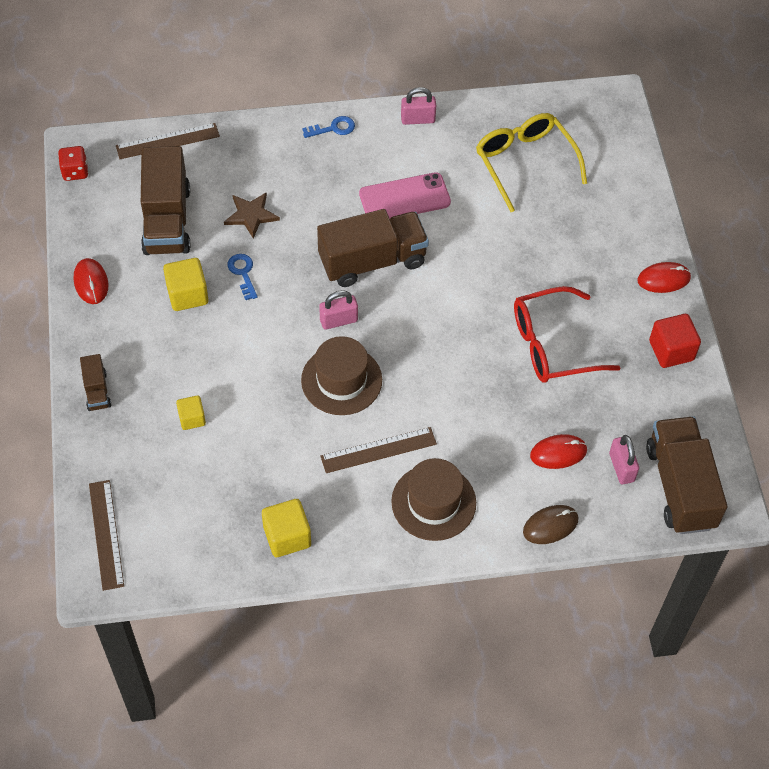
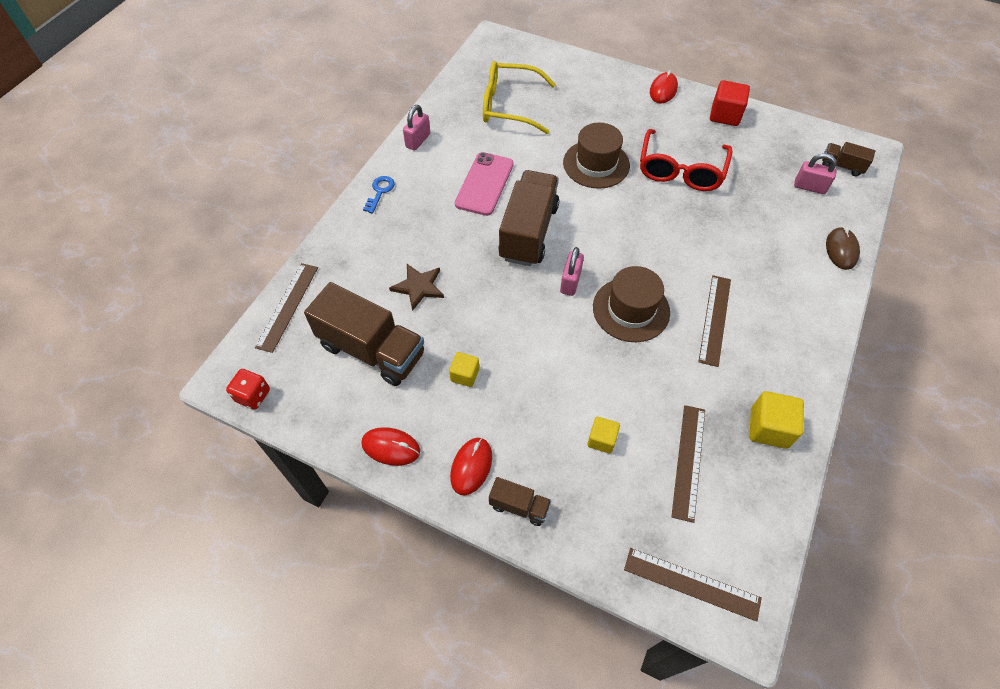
camera: 55 degrees left, 0 degrees up
(187, 294) = (465, 375): yellow cube -> yellow cube, size x0.63
(213, 489) = (688, 461): none -> brown ruler
(243, 273) = (474, 323): blue key -> none
(433, 502) = (785, 309): brown hat -> brown hat (596, 164)
(558, 453) = (778, 214): red mouse -> red mouse (471, 466)
(680, 487) = (842, 166): brown truck -> brown truck, size x0.47

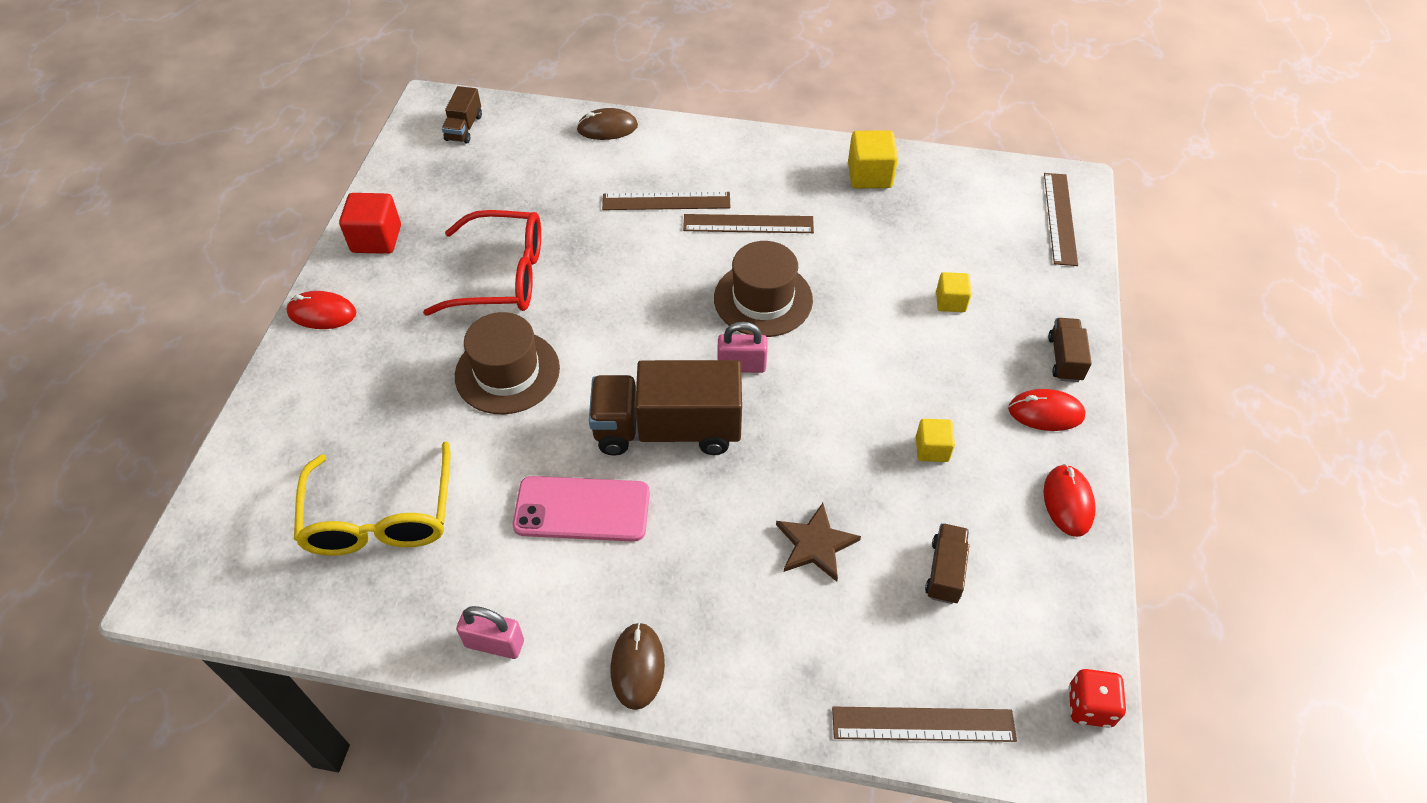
camera: 105 degrees left, 5 degrees down
(372, 350) = (945, 571): brown truck -> brown truck, size x0.47
(380, 192) = (637, 666): blue key -> brown mouse
(688, 461) = (938, 230): brown ruler -> brown ruler (666, 201)
(809, 187) = (508, 154): pink padlock -> none

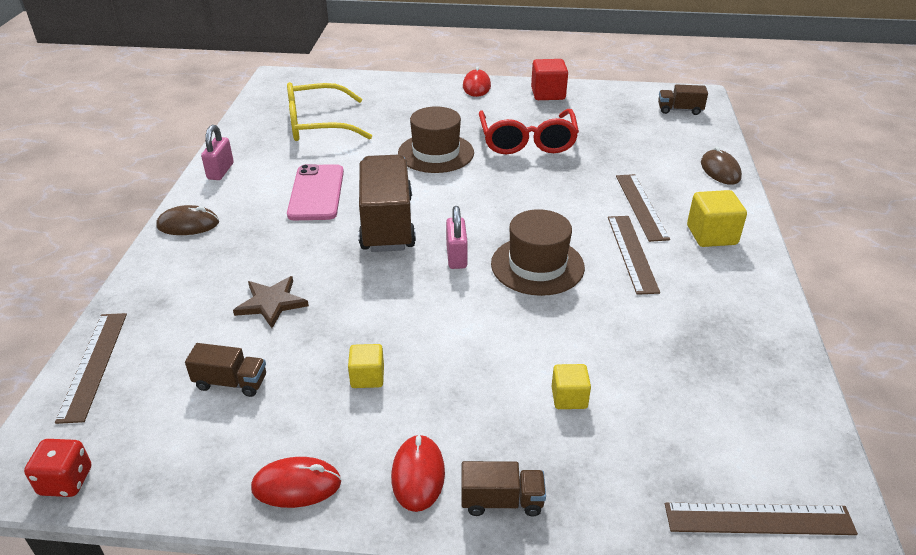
camera: 85 degrees right, 15 degrees down
(869, 175) = (746, 334): yellow cube -> yellow cube (711, 235)

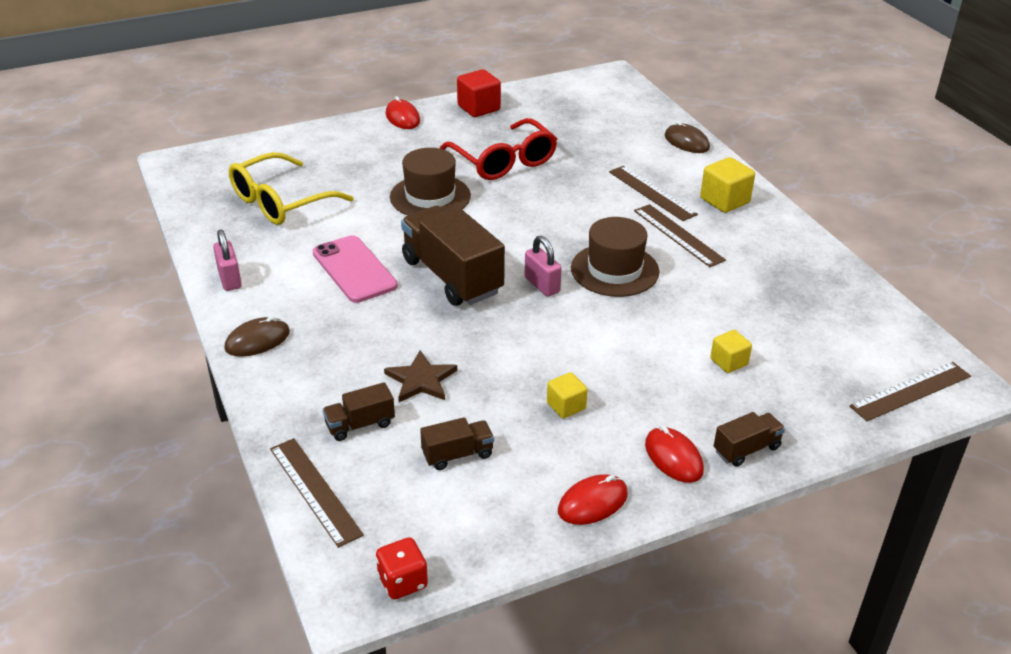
camera: 30 degrees left, 0 degrees up
(680, 110) = (609, 94): brown truck -> brown truck (360, 424)

